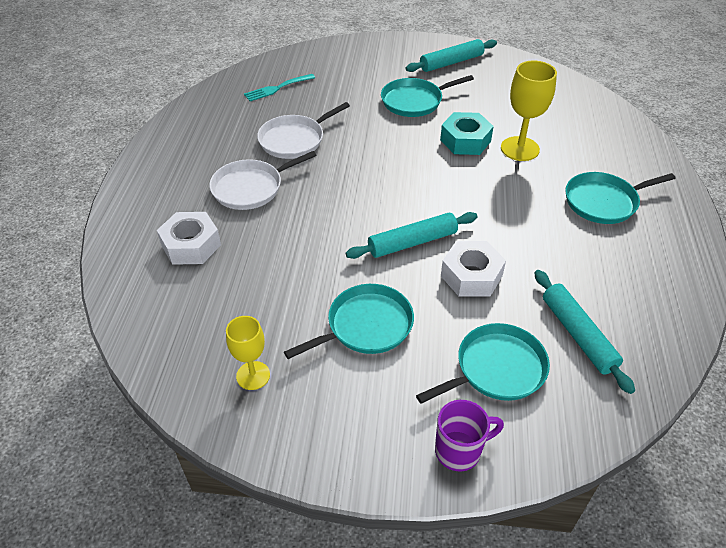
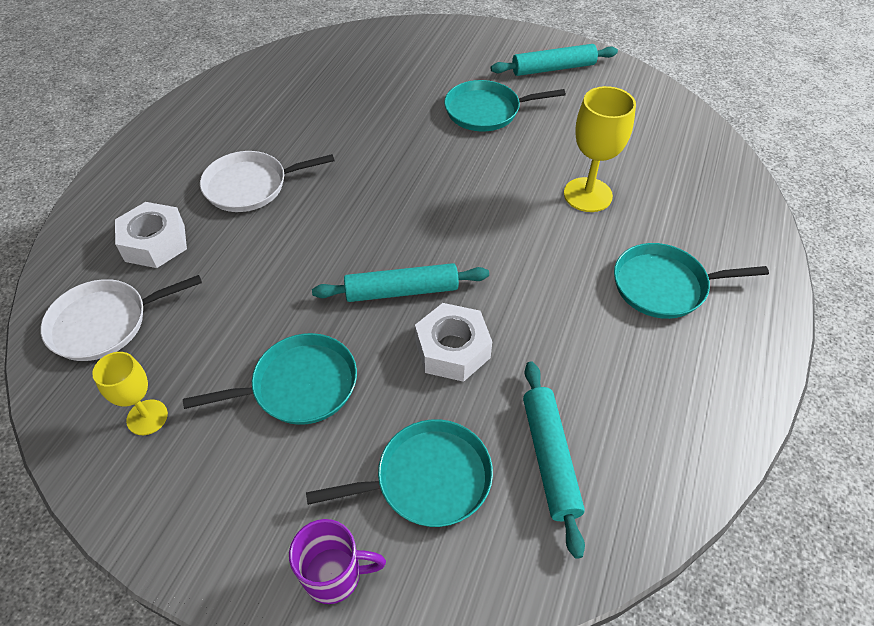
camera: 15 degrees right, 5 degrees up
(277, 88) = (335, 69): turquoise fork -> none
(294, 140) = (325, 136): white pan -> white pan (105, 323)
(465, 141) = (524, 172): turquoise nut -> none

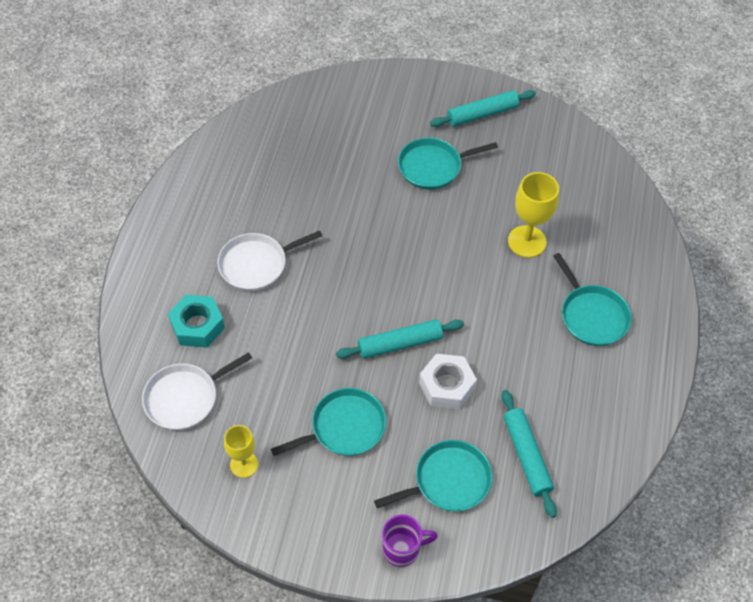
camera: 10 degrees left, 5 degrees up
(155, 243) = (197, 326): white nut -> turquoise nut
(664, 286) = (592, 315): turquoise pan -> turquoise pan turned 105 degrees counterclockwise

